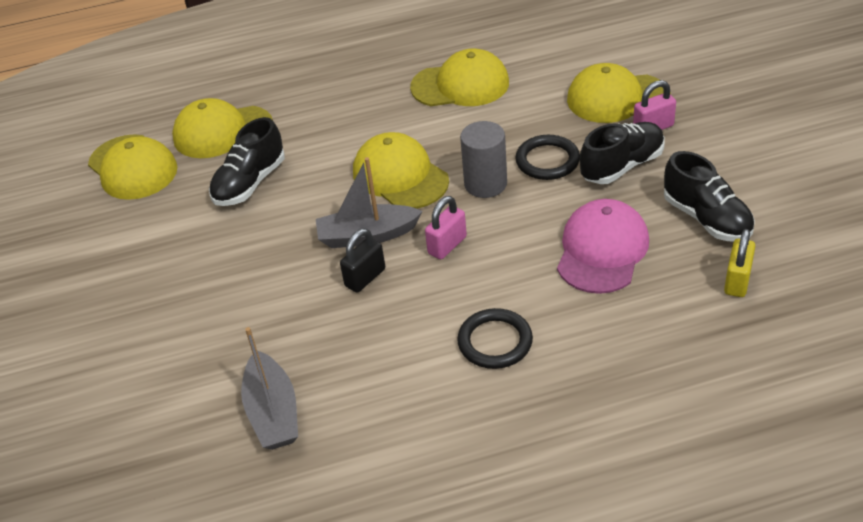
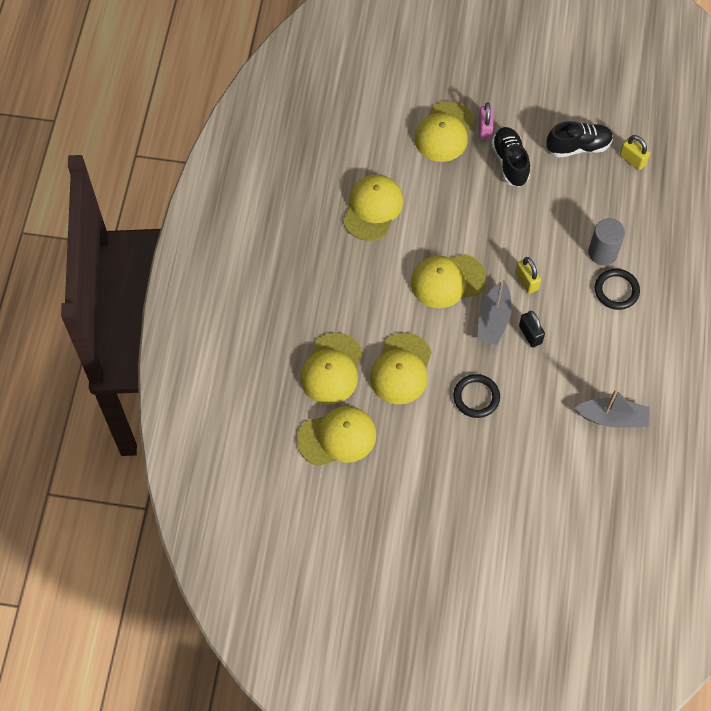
camera: 70 degrees left, 20 degrees up
(250, 183) = (401, 369): black shoe -> yellow cap
(447, 245) = (526, 281): pink padlock -> yellow padlock
(485, 184) = (483, 238): grey cylinder -> grey cylinder (602, 252)
(547, 161) = (481, 197): black ring -> black ring (476, 397)
(602, 250) = (575, 208): pink cap -> none

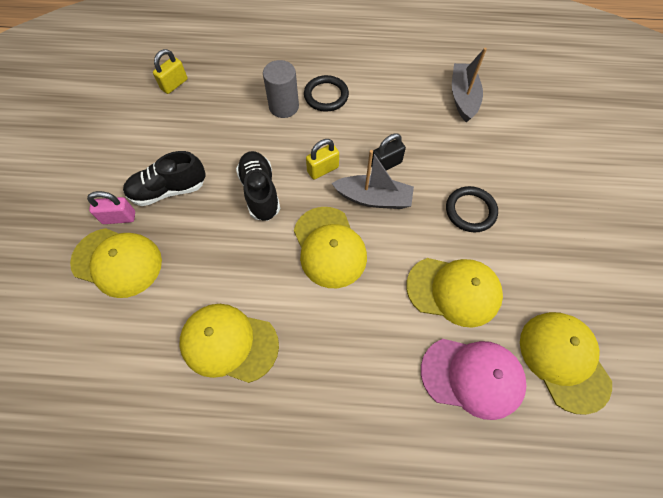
camera: 95 degrees left, 0 degrees up
(331, 369) = (472, 377): yellow cap -> pink cap
(578, 147) = (154, 128): black shoe -> black shoe (260, 192)

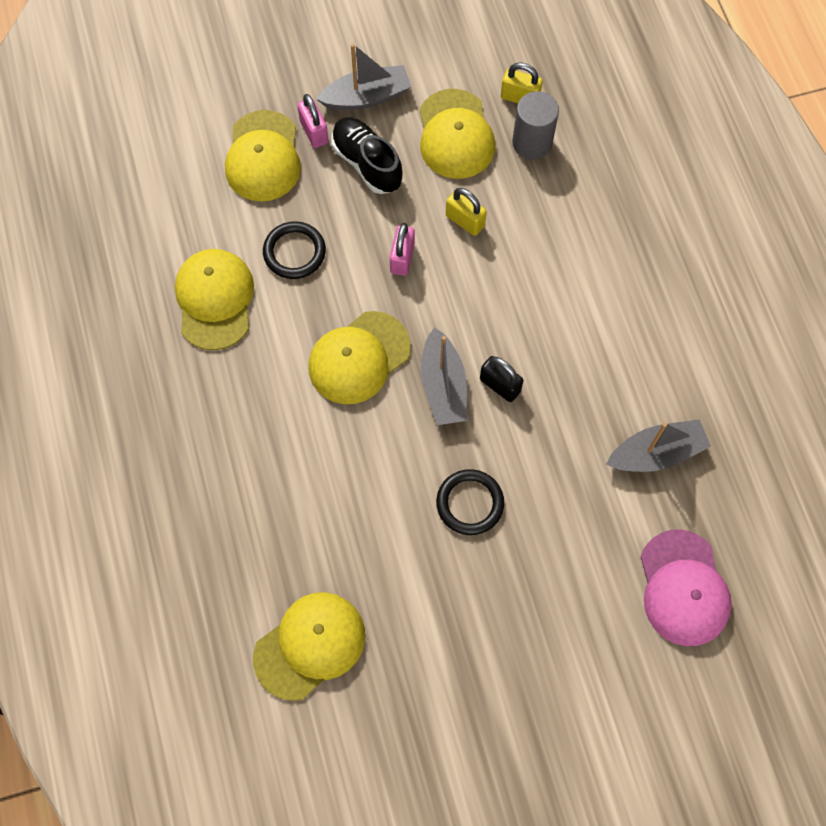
camera: 70 degrees right, 5 degrees up
(112, 173) = (366, 97): none -> grey boat
(260, 192) = (402, 258): black shoe -> pink padlock
(284, 106) = (540, 235): grey cylinder -> grey cylinder (532, 142)
(323, 169) = (462, 315): yellow padlock -> yellow padlock (465, 221)
(326, 95) = (581, 278): black ring -> black ring (294, 252)
(454, 291) = (353, 508): yellow cap -> yellow cap (455, 135)
(472, 377) = (259, 550): pink cap -> pink cap (683, 588)

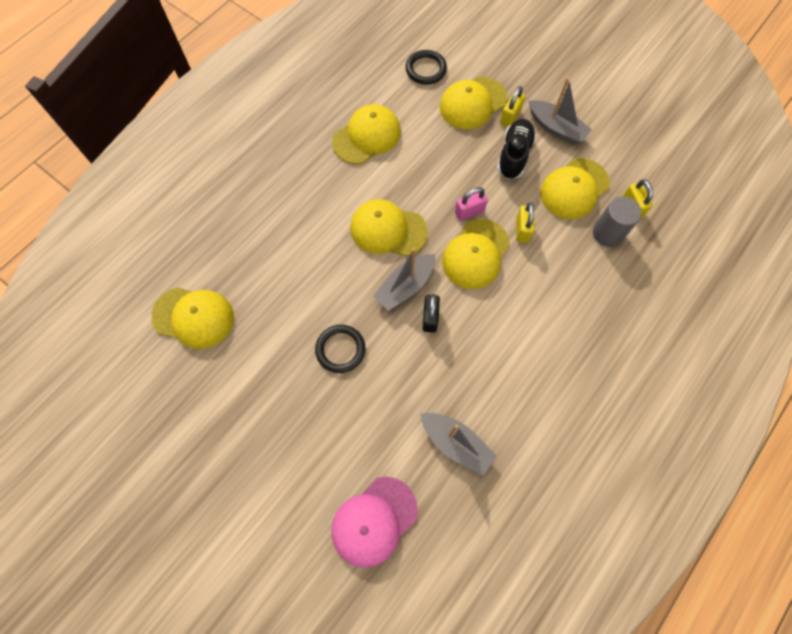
camera: 55 degrees right, 0 degrees up
(294, 252) = (427, 155): black ring -> black ring (426, 69)
(314, 132) = (510, 117): pink padlock -> yellow padlock
(458, 287) = (475, 254): none -> yellow cap

